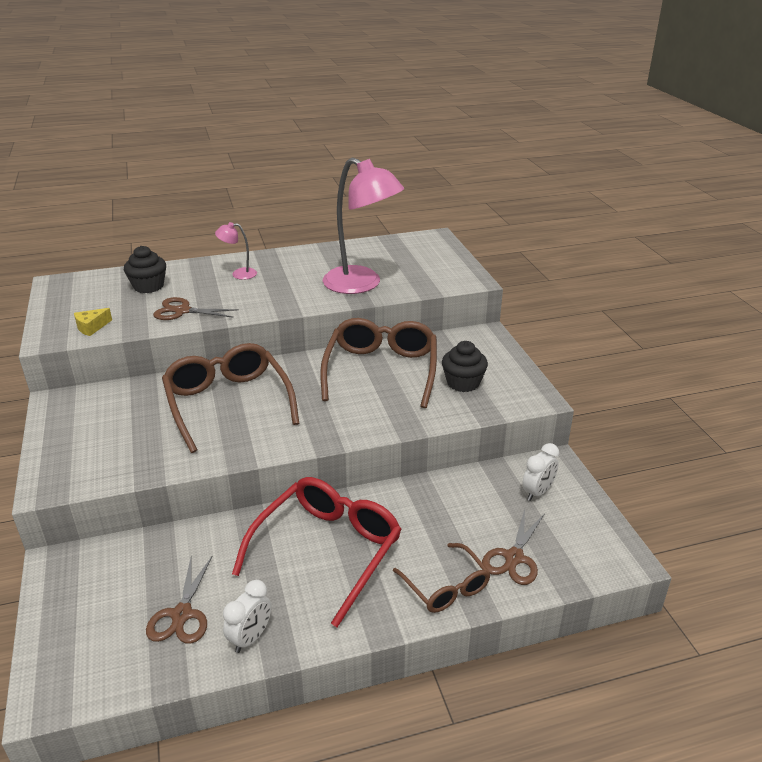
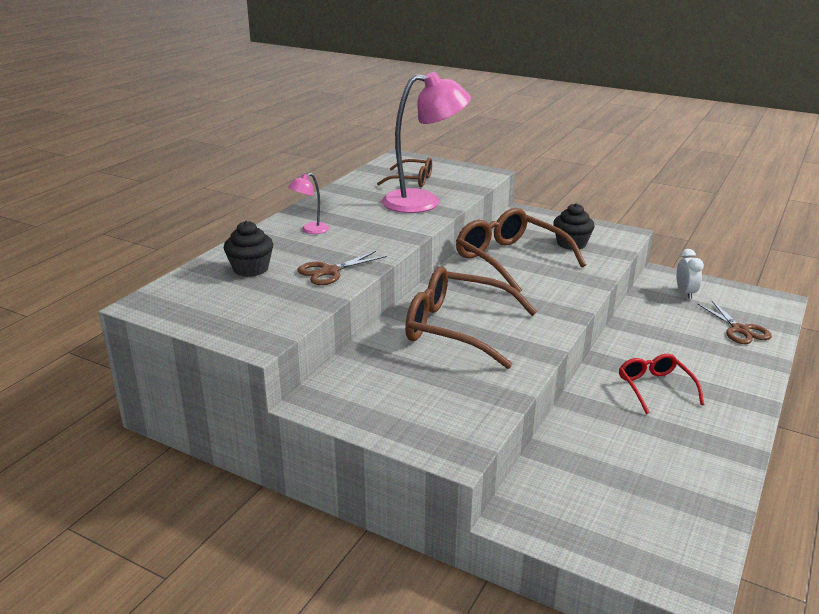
camera: 45 degrees left, 5 degrees down
(91, 327) = (277, 316): yellow cheese -> none
(182, 615) = (659, 479): brown scissors -> none
(250, 638) = (718, 459): white clock -> none
(327, 550) = (655, 388): red glasses -> red glasses, size x0.56
(446, 587) = (743, 364): brown glasses -> brown glasses (412, 180)

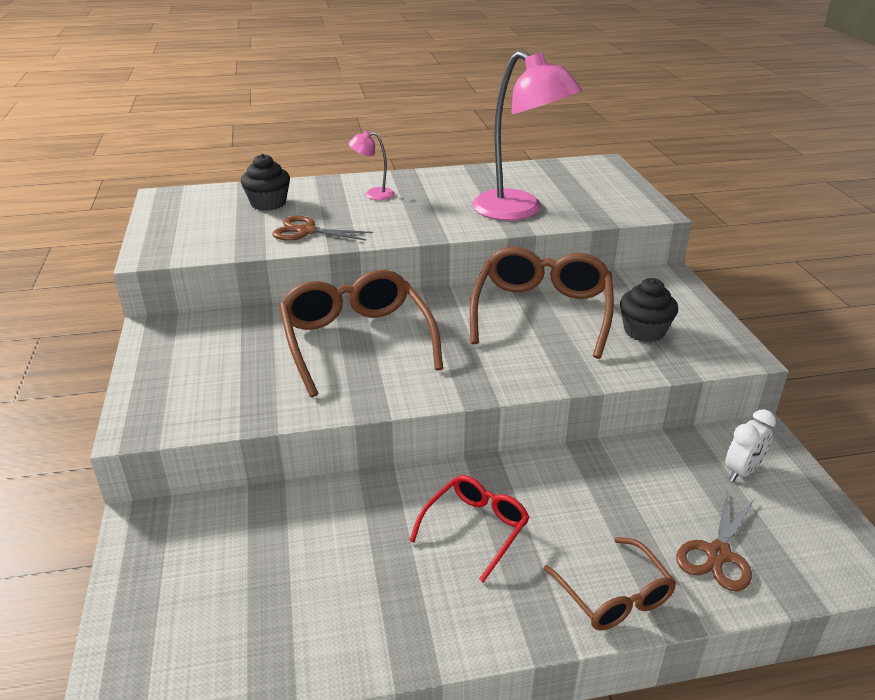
camera: 50 degrees right, 5 degrees up
(412, 180) = (558, 188): brown glasses -> brown glasses (614, 596)

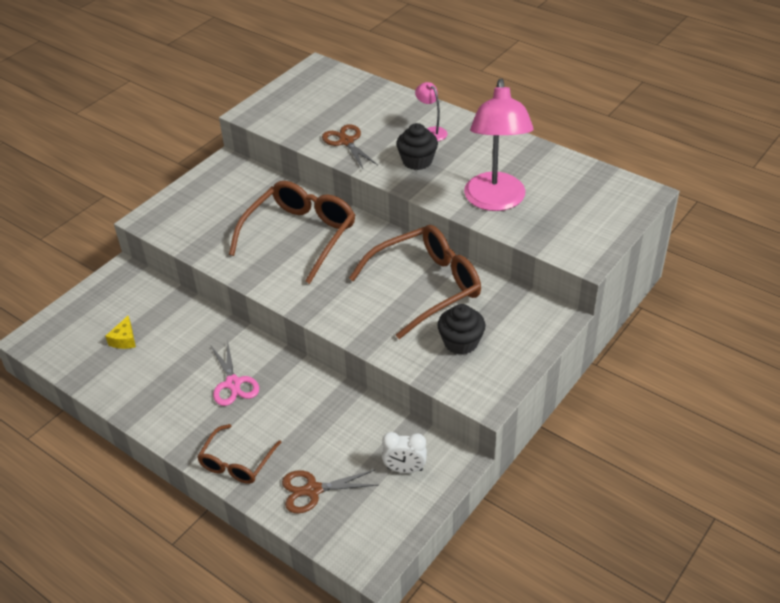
camera: 50 degrees right, 10 degrees up
(268, 203) = (361, 105): black cupcake -> black cupcake (417, 161)
(268, 587) = (124, 339): none -> yellow cheese
(475, 528) = (233, 383): red glasses -> pink scissors

